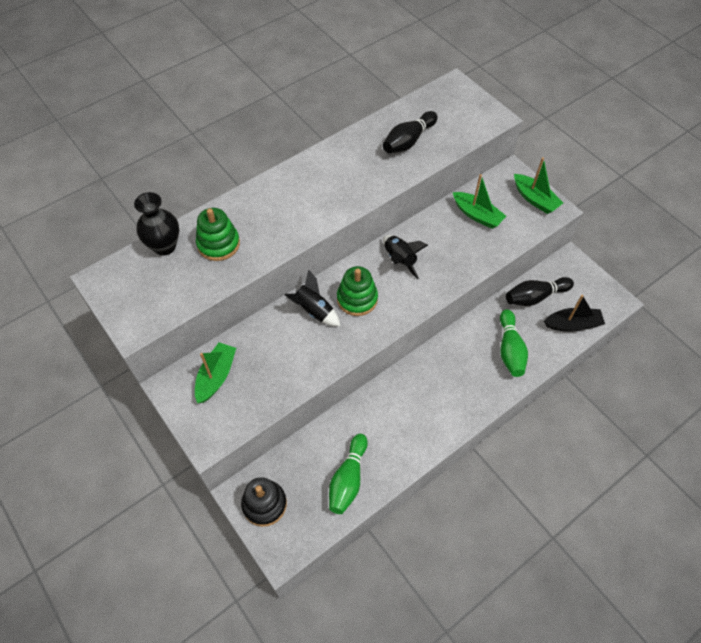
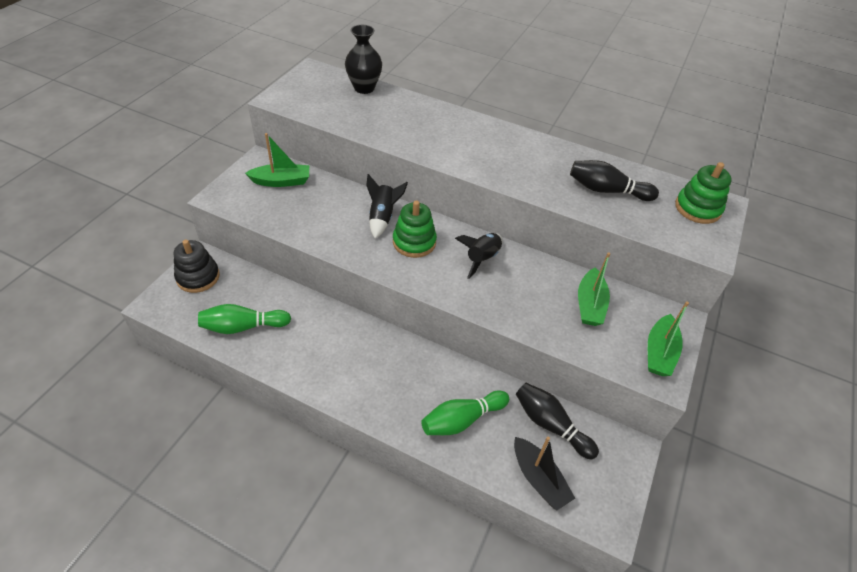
camera: 60 degrees right, 10 degrees down
(218, 244) = (386, 113): green stacking toy -> green stacking toy (697, 208)

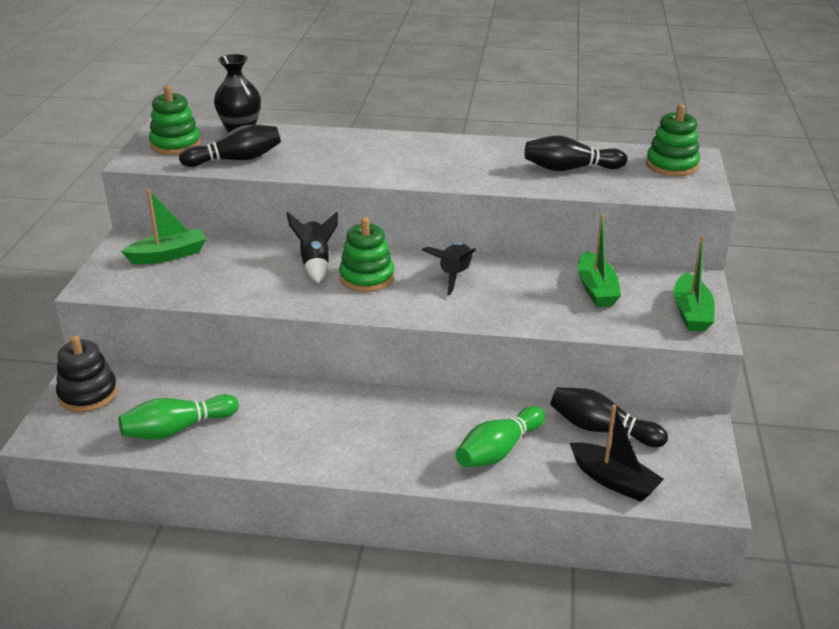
camera: 15 degrees left, 15 degrees down
(311, 90) = (175, 144): none -> green stacking toy
(347, 116) = (236, 160): none -> black bowling pin

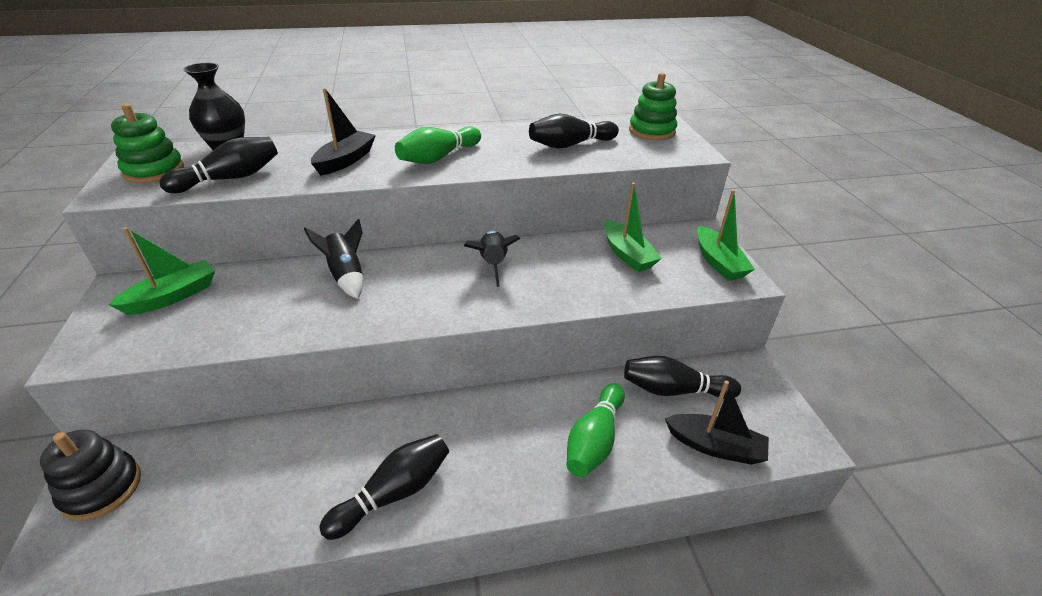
camera: 20 degrees left, 5 degrees up
(177, 429) = (230, 510): green bowling pin -> green bowling pin (438, 157)
(306, 447) = (394, 493): none -> black bowling pin
(340, 156) = (345, 161): none -> black boat
(367, 277) = (406, 282): green stacking toy -> none

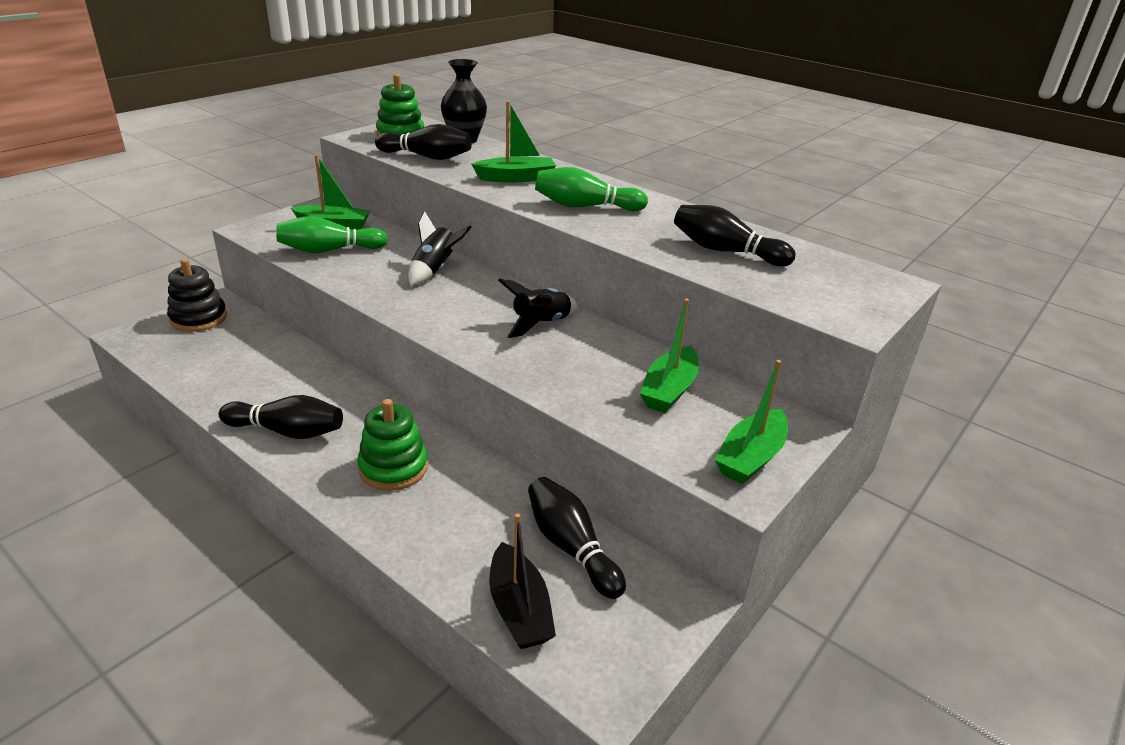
camera: 50 degrees right, 5 degrees down
(345, 161) = (516, 178): black boat -> green boat
(594, 440) = (443, 516): green bowling pin -> green bowling pin (329, 250)
(651, 131) = (853, 283): green stacking toy -> green stacking toy (393, 468)

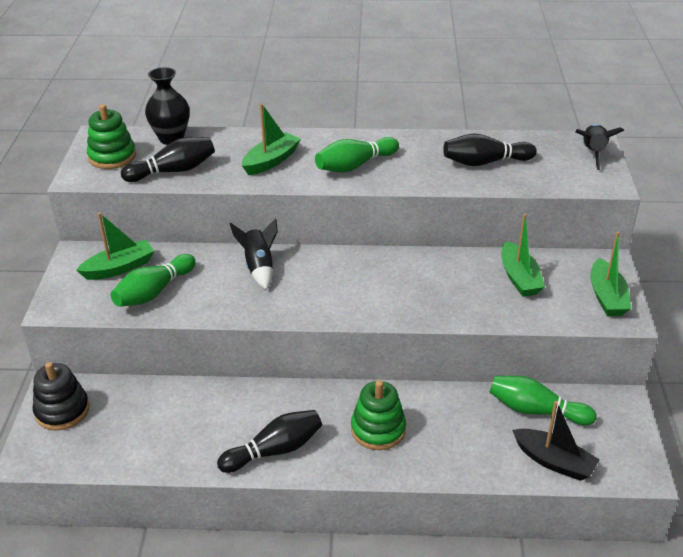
camera: 35 degrees left, 5 degrees up
(541, 324) = (389, 272): black rocket -> black rocket (593, 153)
(571, 547) = (536, 410): black bowling pin -> green bowling pin

